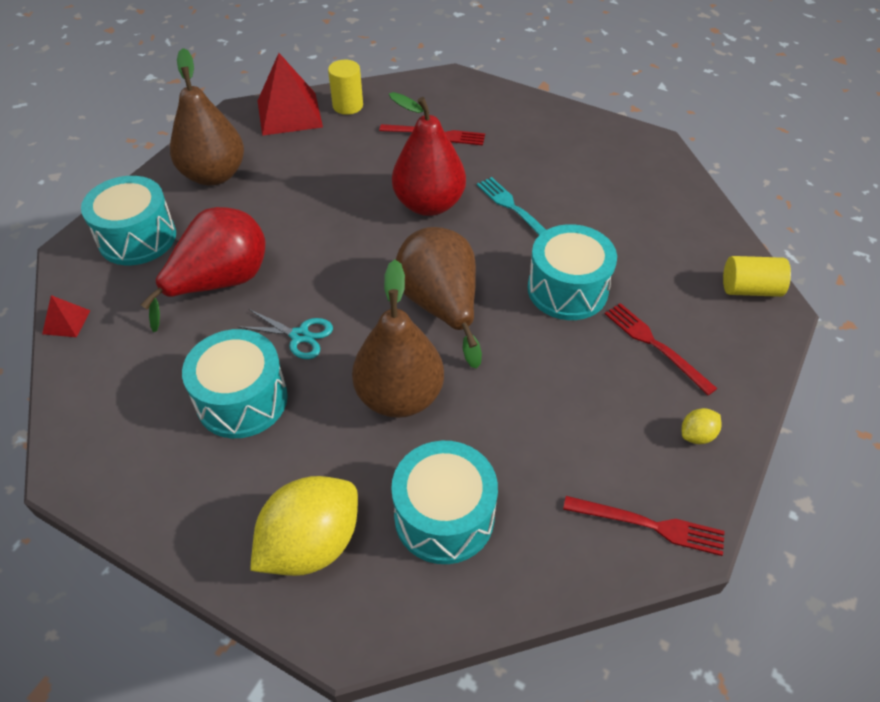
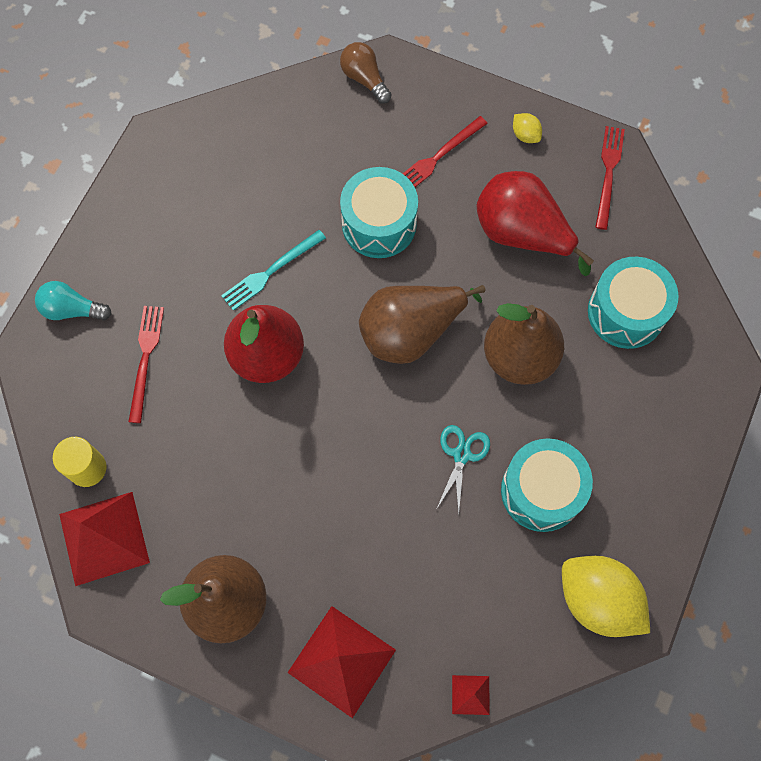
camera: 95 degrees left, 20 degrees up
(137, 238) = (341, 661): turquoise drum -> red pyramid
(220, 283) = (401, 548): red pear -> red pear (522, 234)
(311, 544) = (666, 406): yellow lemon -> yellow lemon (597, 600)
(485, 98) = (72, 309): none -> turquoise light bulb
(750, 289) = (364, 79): yellow cylinder -> brown light bulb

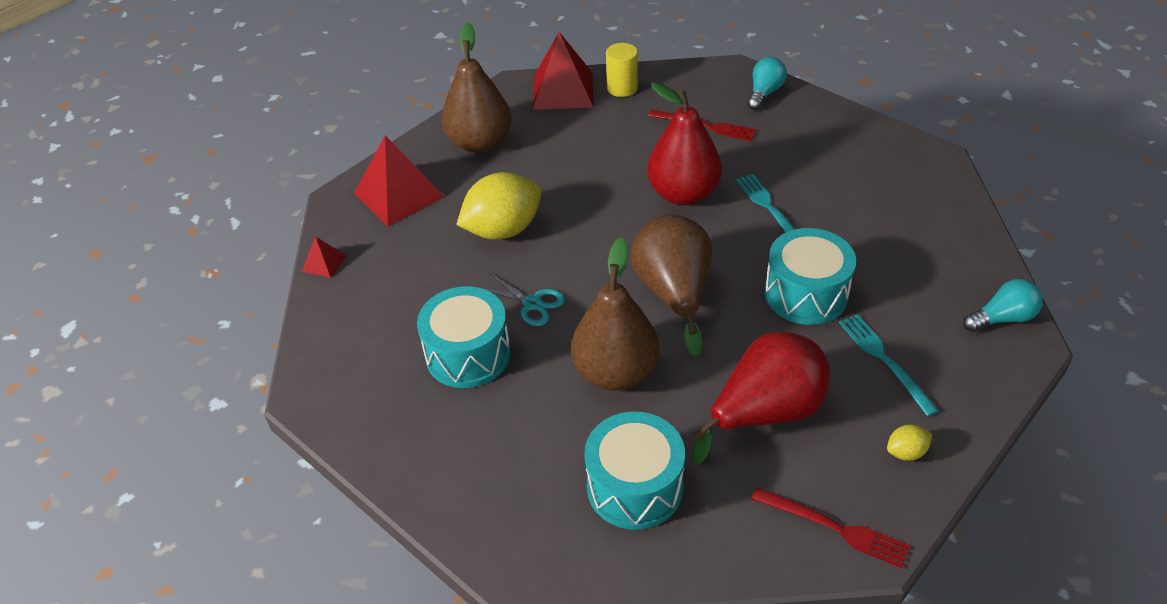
camera: 110 degrees right, 25 degrees down
(364, 79) = (1002, 318): brown light bulb -> turquoise light bulb
(438, 157) = (884, 360): red fork -> turquoise fork
(597, 600) = (344, 369): yellow lemon -> yellow lemon (503, 230)

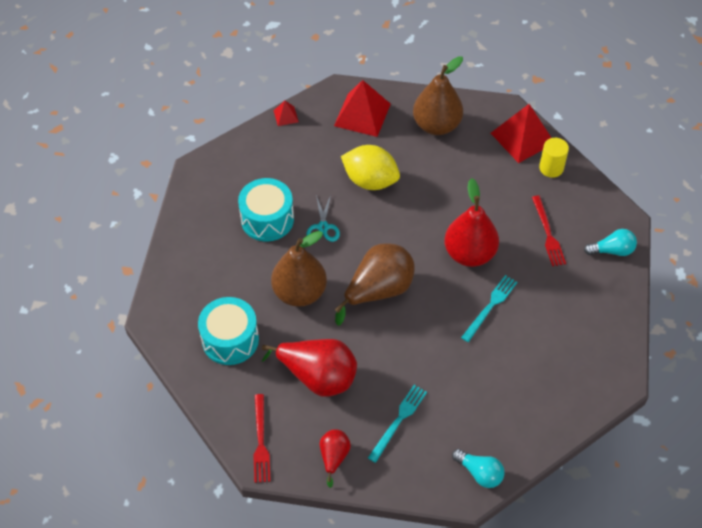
camera: 55 degrees right, 10 degrees up
(806, 294) = (426, 358): turquoise drum -> none
(906, 452) = (334, 457): yellow lemon -> red pear

